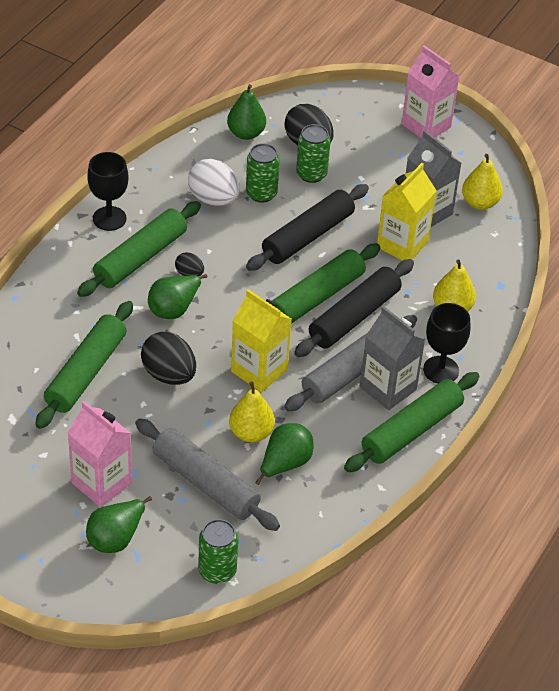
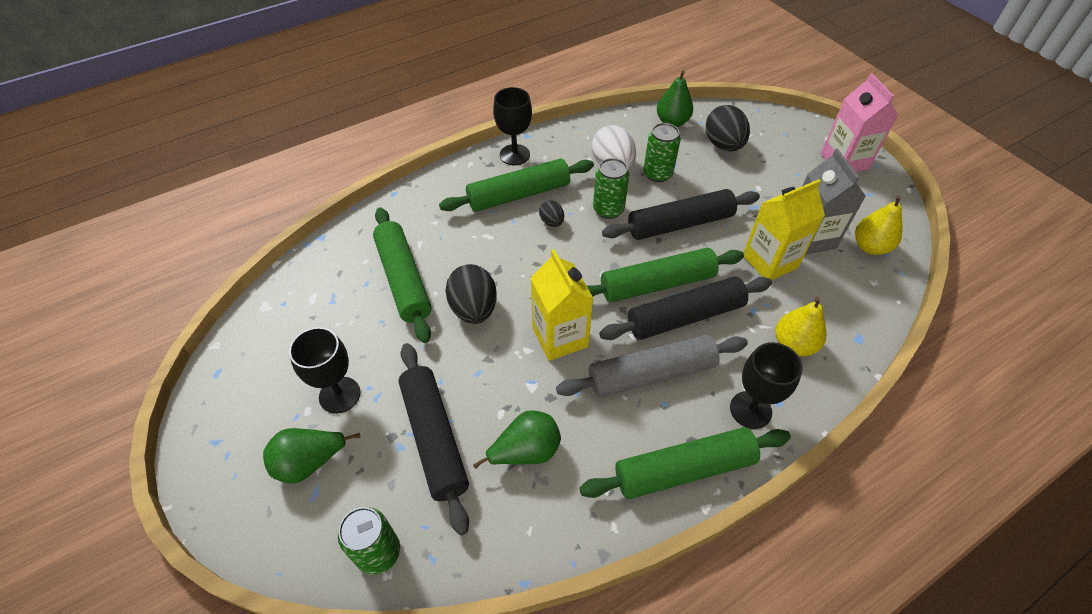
camera: 30 degrees right, 5 degrees up
(86, 372) = (404, 279): green rolling pin -> green rolling pin turned 75 degrees counterclockwise
(101, 483) = (339, 395): pink carton -> black goblet
(174, 308) = (518, 248): green pear -> none
(205, 483) = (434, 438): grey rolling pin -> black rolling pin
(251, 433) = (513, 401): yellow pear -> none
(311, 174) = (713, 171): green can -> green can (608, 209)
(388, 388) = (681, 408): grey carton -> none

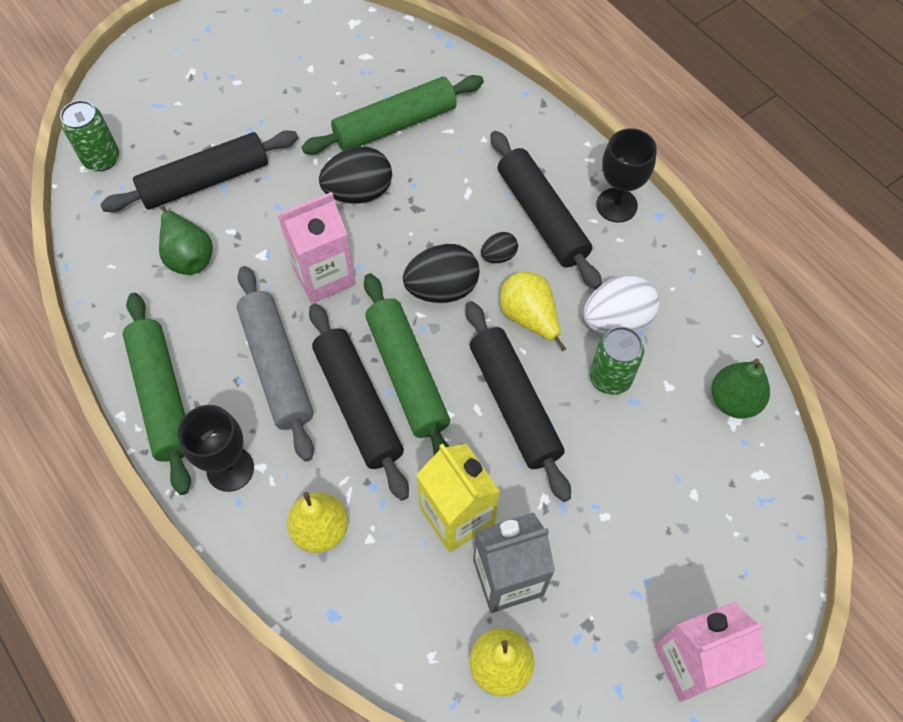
camera: 85 degrees right, 10 degrees up
(310, 462) = (185, 95): green pear -> none
(339, 395) = (252, 101): black goblet -> none
(518, 194) = (542, 217): green rolling pin -> black rolling pin
(560, 337) = (324, 276): yellow carton -> pink carton
(608, 209) = (529, 318): green can -> yellow pear
(723, 145) = (693, 472): black egg -> black egg (442, 289)

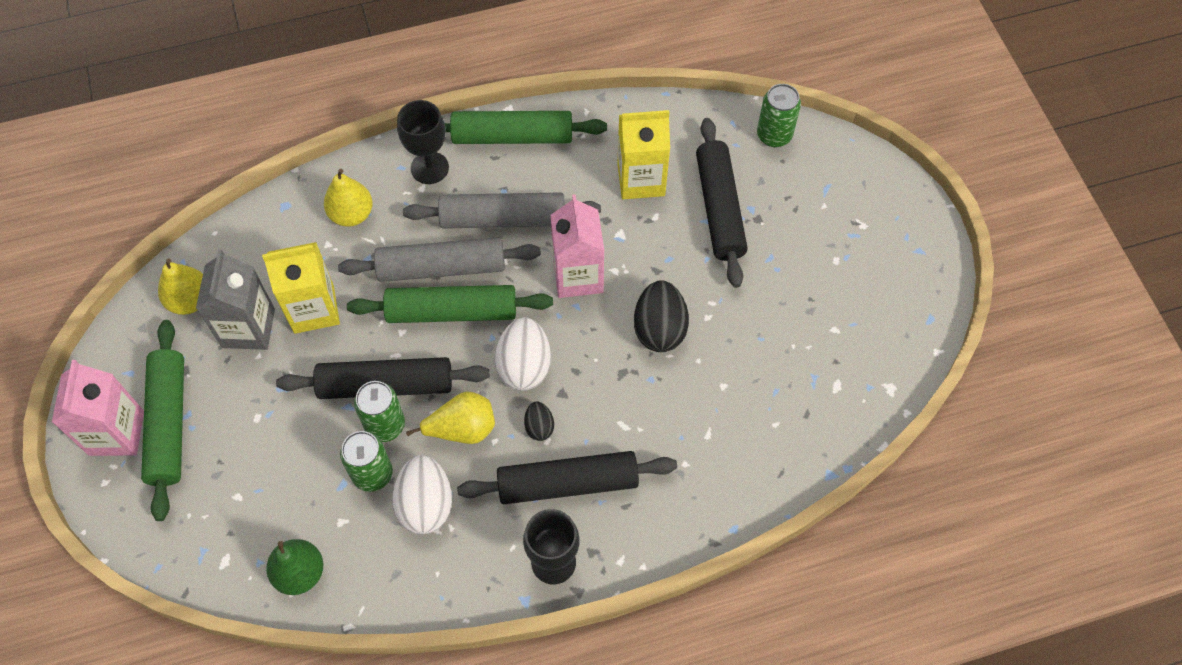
camera: 110 degrees right, 0 degrees up
(188, 256) = (641, 180): green pear -> yellow carton
(358, 405) = (441, 268): black rolling pin -> grey rolling pin
(395, 125) = (732, 386): green rolling pin -> green rolling pin (168, 423)
(442, 289) = (524, 366): black egg -> white egg
(556, 387) = (385, 425): none -> green can

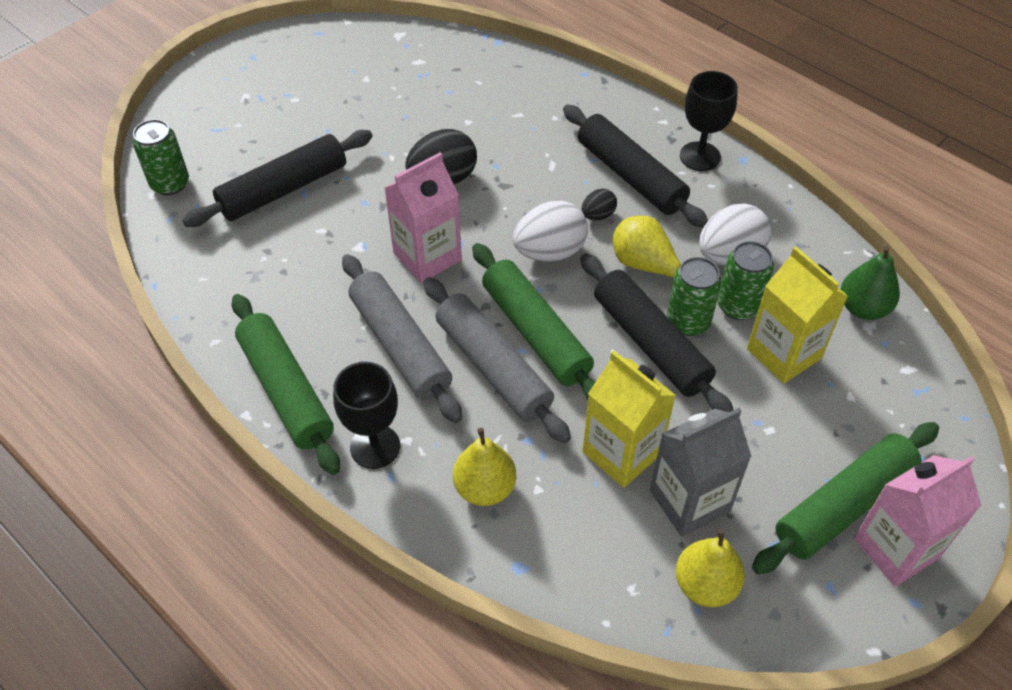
camera: 120 degrees left, 10 degrees down
(641, 180) = (282, 258): yellow carton -> yellow carton (784, 353)

